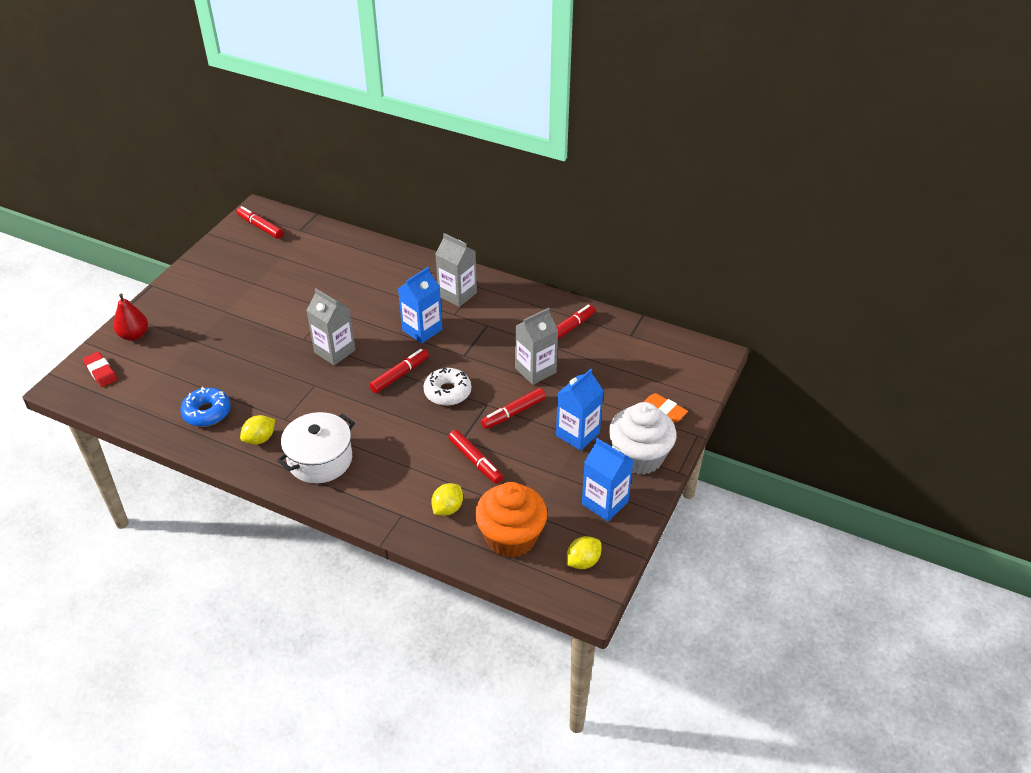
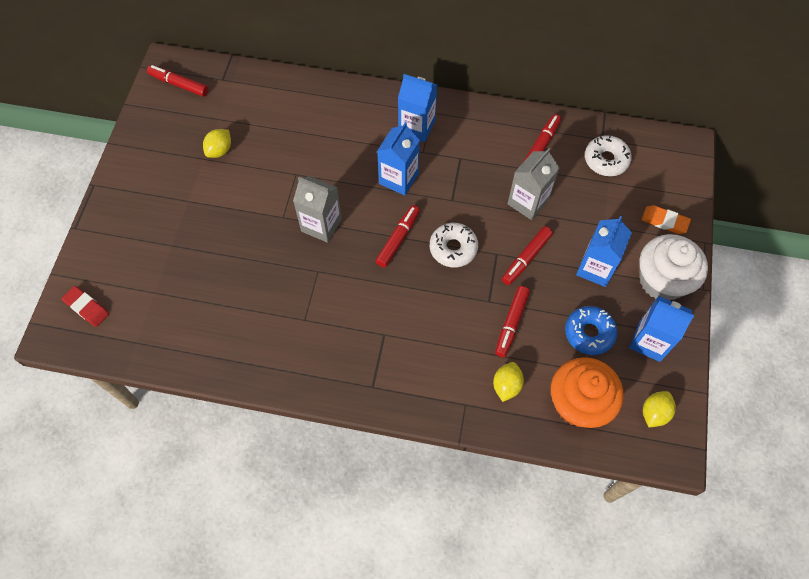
camera: 15 degrees left, 20 degrees up
(134, 335) = (102, 253): red pear -> none
(207, 412) = (221, 331): blue donut -> blue donut (589, 333)
(260, 439) = (289, 350): yellow lemon -> yellow lemon (220, 150)
(320, 459) = (360, 360): white pot -> none
(457, 294) = (416, 127): grey carton -> blue carton
(475, 461) = (511, 323): red marker -> red marker turned 75 degrees clockwise
(627, 352) = (606, 160): none -> white donut

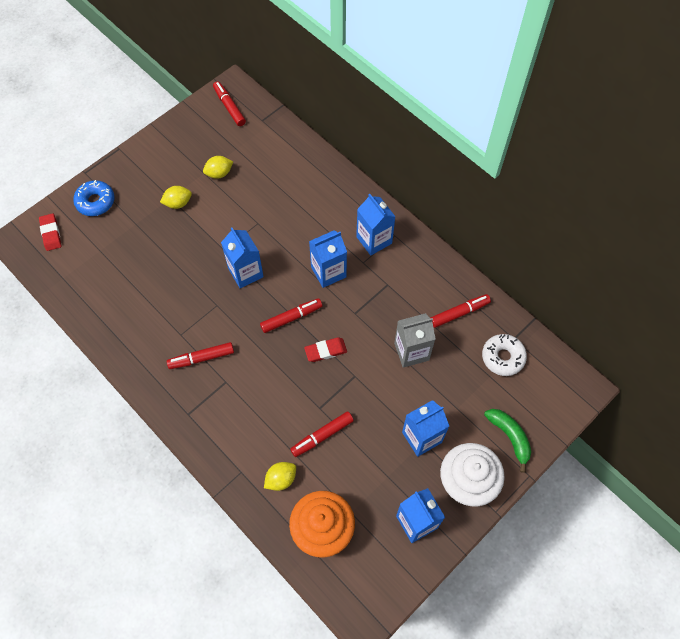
camera: 35 degrees right, 0 degrees up
(321, 225) = (245, 272): grey carton -> blue carton
(453, 248) = (325, 351): white donut -> red eraser
(526, 258) = (374, 394): red marker -> red marker (201, 358)
(589, 333) = (375, 483): blue donut -> blue donut (95, 202)
(654, 413) = (374, 578): yellow lemon -> yellow lemon (178, 203)
(664, 221) = (509, 437): orange eraser -> green banana

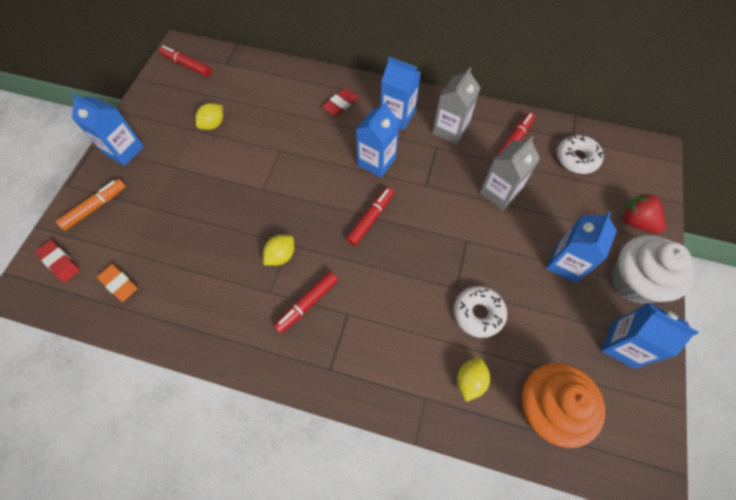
camera: 30 degrees left, 0 degrees up
(81, 271) = (119, 283): none -> orange eraser
(95, 202) = (95, 207): blue donut -> orange marker
(178, 203) = (187, 169): yellow lemon -> yellow lemon (281, 256)
(245, 272) = (298, 199): blue carton -> blue carton (124, 150)
(322, 436) = (478, 313): red marker -> white donut
(325, 351) = (424, 232): red eraser -> red eraser (340, 104)
(410, 275) = (450, 130): none -> grey carton
(509, 437) = (635, 221): green banana -> red strawberry

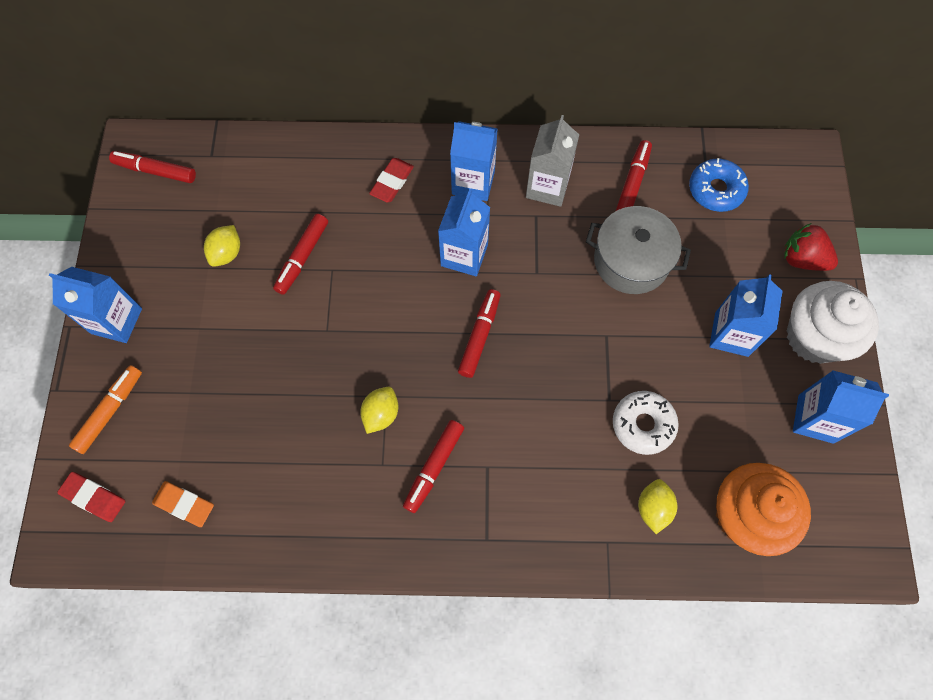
camera: 15 degrees left, 5 degrees up
(263, 138) = (302, 257): none -> red marker
(499, 193) = (631, 261): grey carton -> grey pot
(576, 158) = (716, 190): white donut -> blue donut

